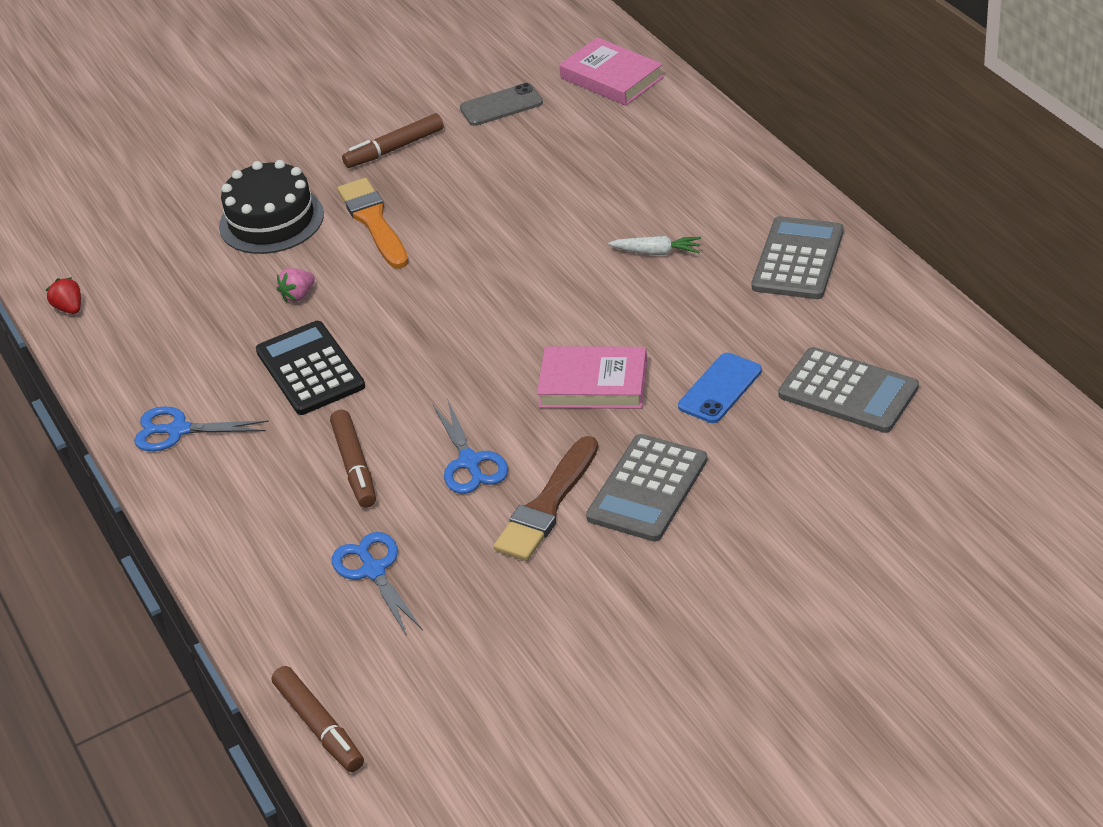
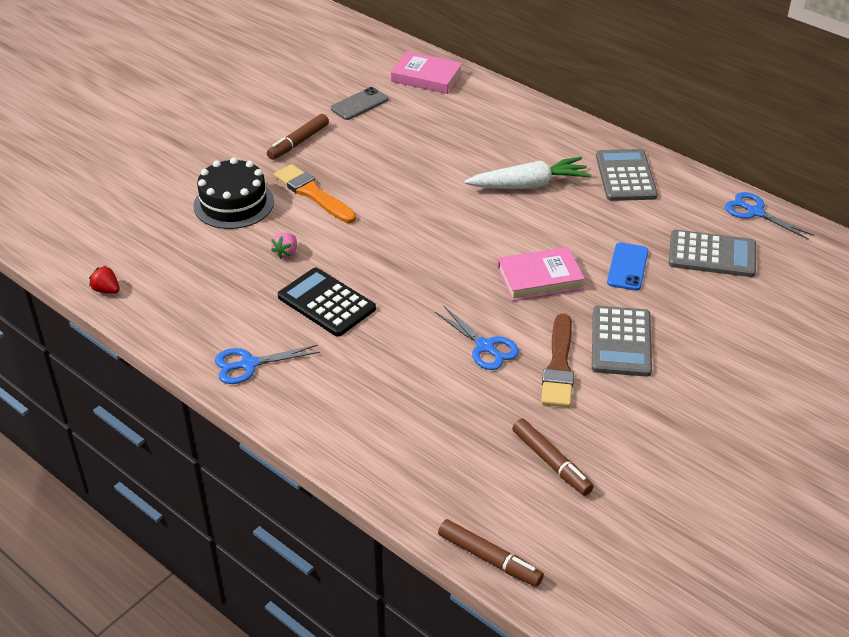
camera: 25 degrees left, 0 degrees up
(355, 466) = (402, 365): brown marker -> brown marker (551, 462)
(373, 570) = (461, 436): blue scissors -> blue scissors (755, 212)
(656, 252) = (528, 185): white carrot -> white carrot, size x1.92

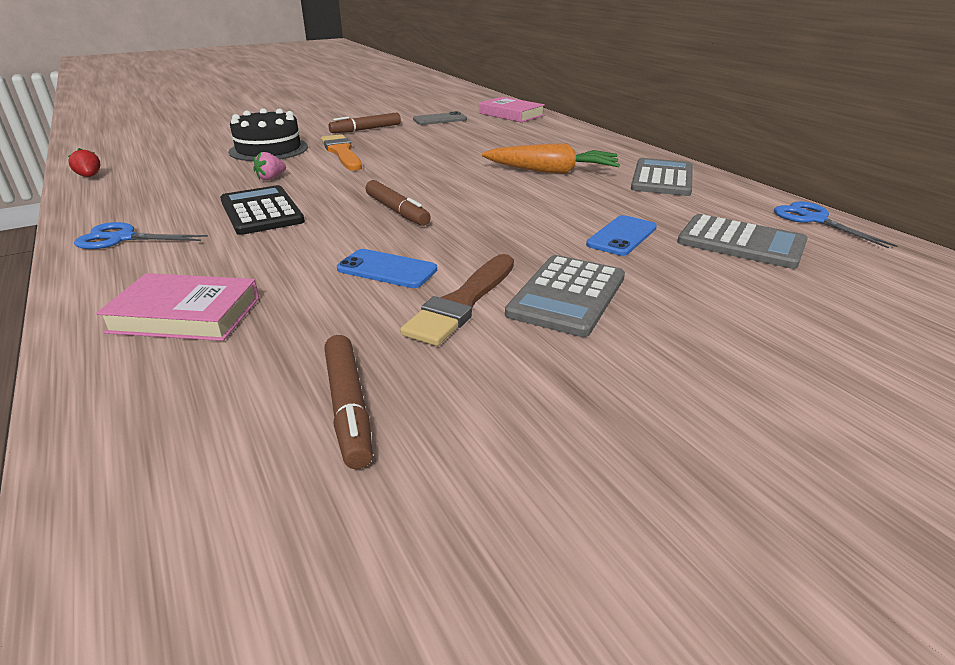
camera: 20 degrees right, 10 degrees down
(485, 347) = (387, 269): blue scissors -> blue phone
(489, 559) = (92, 530): brown marker -> brown marker (397, 211)
(528, 185) = (551, 171): white carrot -> orange carrot
(539, 278) = (506, 229): pink book -> pink book (185, 315)

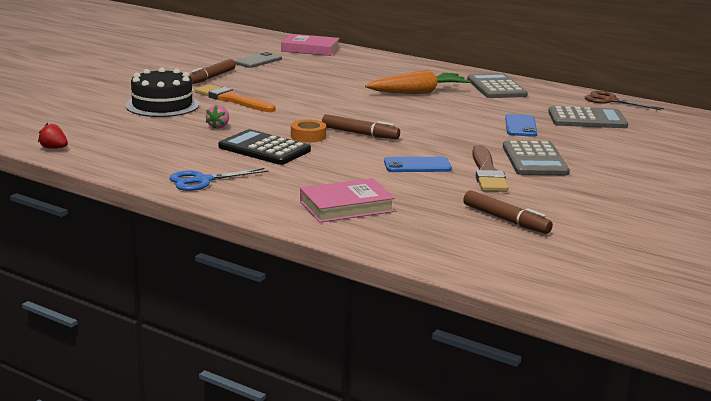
camera: 30 degrees left, 10 degrees down
(335, 204) = (308, 136): none -> orange tape
(814, 219) = (610, 100): blue scissors -> brown scissors

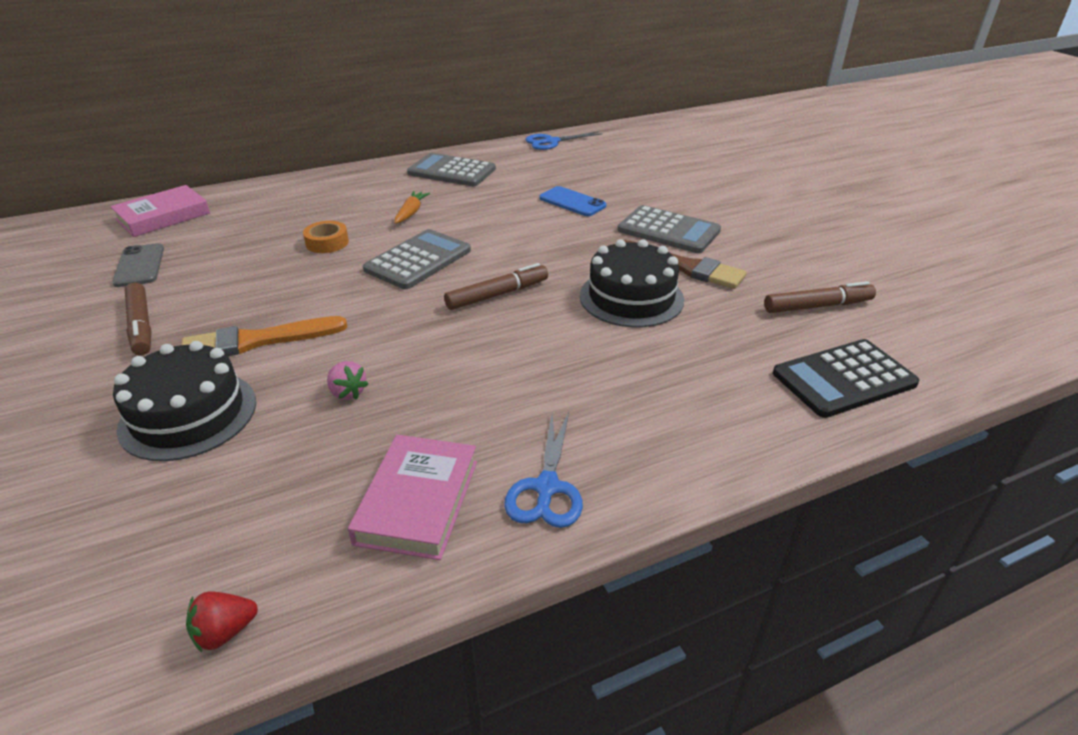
camera: 55 degrees left, 15 degrees up
(264, 149) = (476, 384): black calculator -> black calculator (844, 379)
(308, 136) = (467, 333): orange tape -> orange tape (327, 243)
(346, 206) = (724, 393): pink book -> pink book (417, 501)
(417, 165) = (631, 297): blue phone -> black cake
(418, 92) = (411, 213): orange carrot -> orange carrot, size x0.52
(587, 119) = (587, 168): grey calculator -> grey calculator (418, 260)
(610, 100) = (551, 142): brown scissors -> blue scissors

